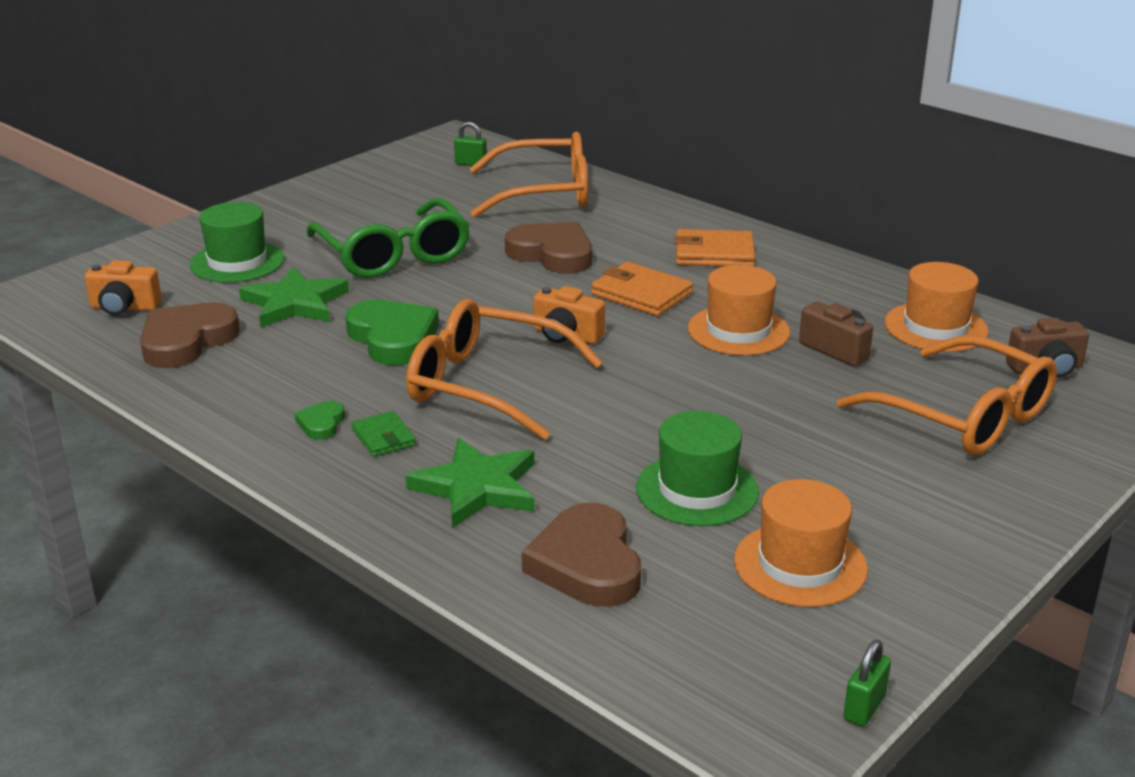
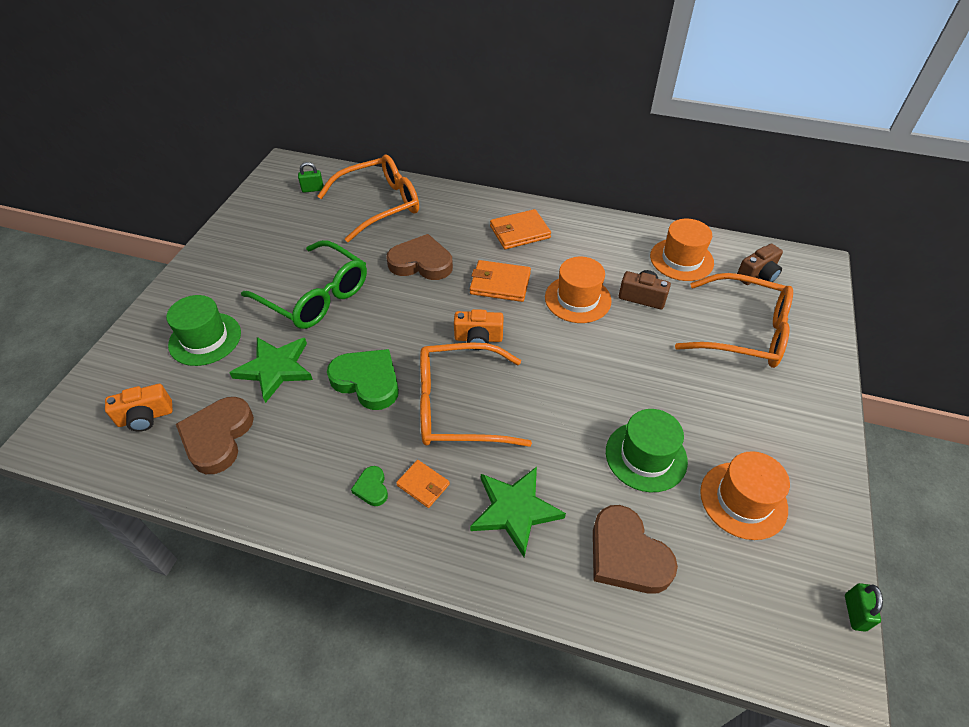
camera: 25 degrees left, 20 degrees up
(383, 437) = (423, 485): green wallet -> orange wallet

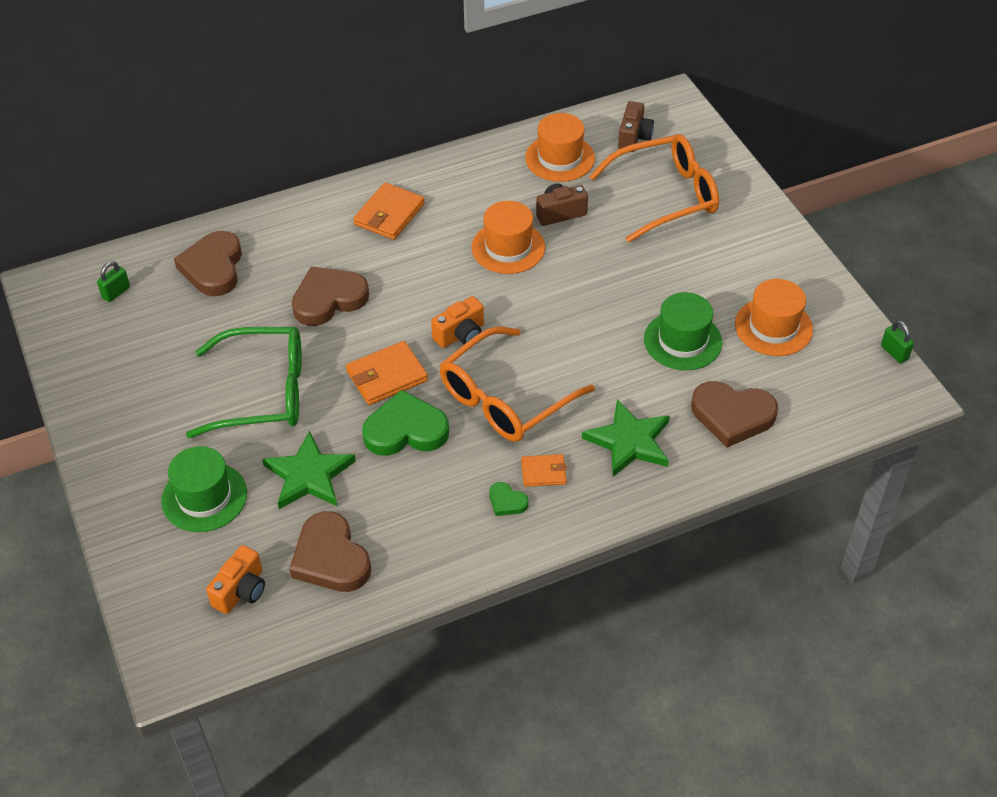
camera: 40 degrees left, 0 degrees up
(379, 205) = (213, 268): orange glasses -> brown heart
(500, 283) = (425, 274): orange wallet -> orange wallet (387, 376)

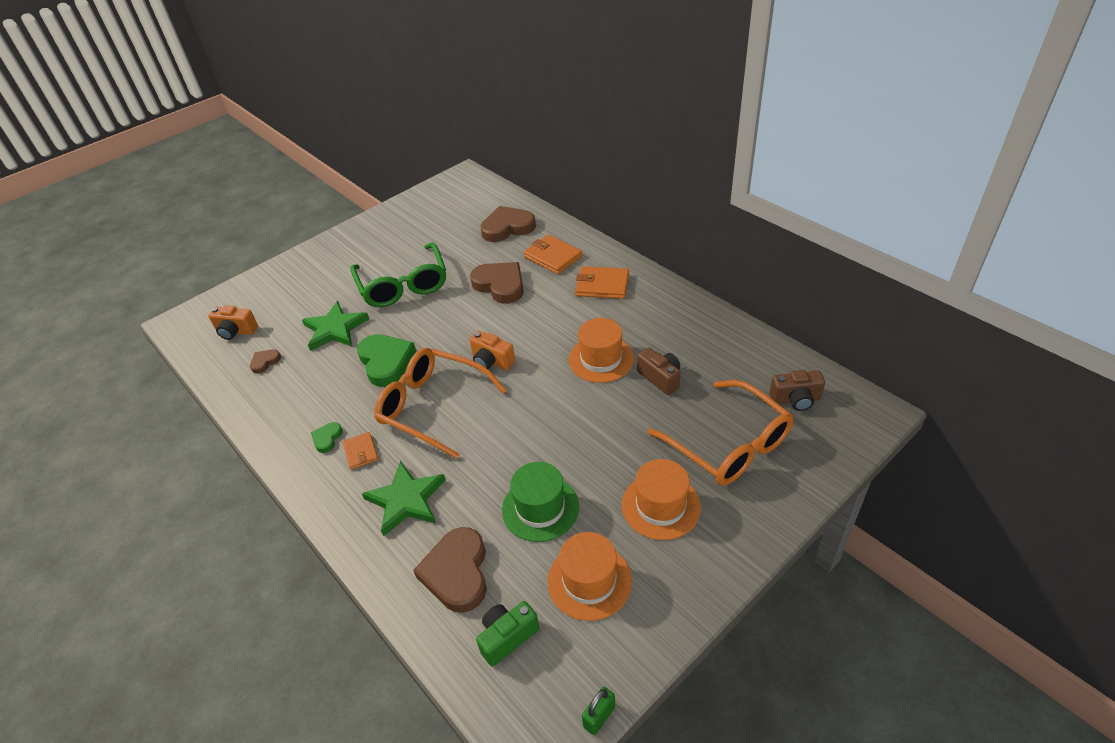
camera: 75 degrees right, 5 degrees down
(116, 292) = (468, 200): green padlock -> none
(204, 497) = (309, 291): green hat -> none
(330, 558) = (265, 362): brown heart -> brown heart, size x0.48
(387, 376) = (436, 336): orange wallet -> orange wallet (553, 257)
(560, 158) = (730, 358): orange hat -> orange hat (661, 506)
(810, 393) = (507, 637): none -> green camera

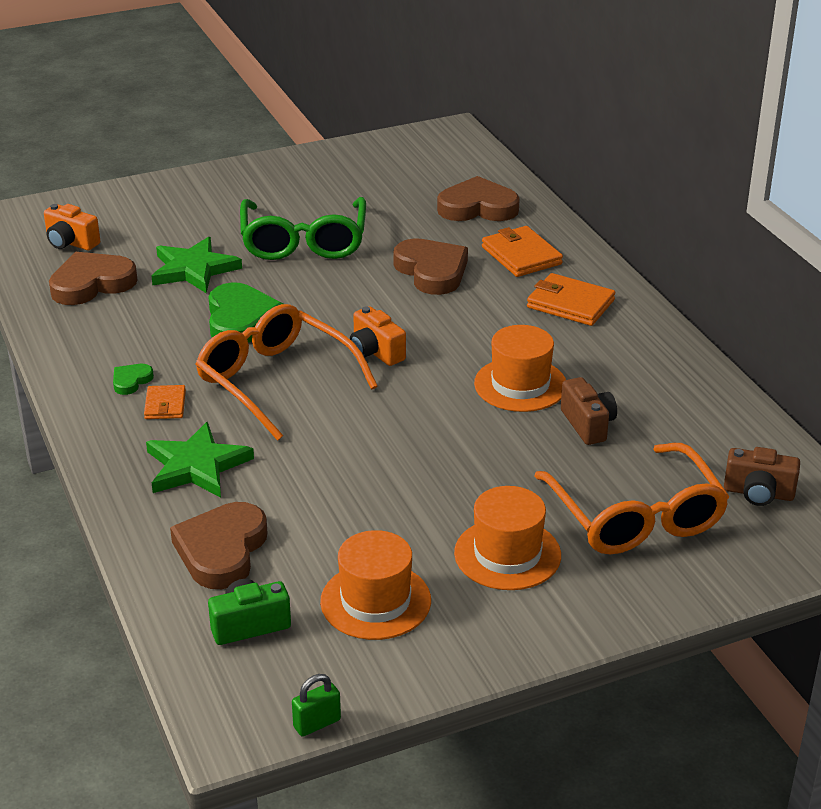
camera: 15 degrees right, 10 degrees down
(265, 362) = (92, 284): brown heart -> brown heart, size x2.09
(540, 508) = (355, 516): green hat -> none

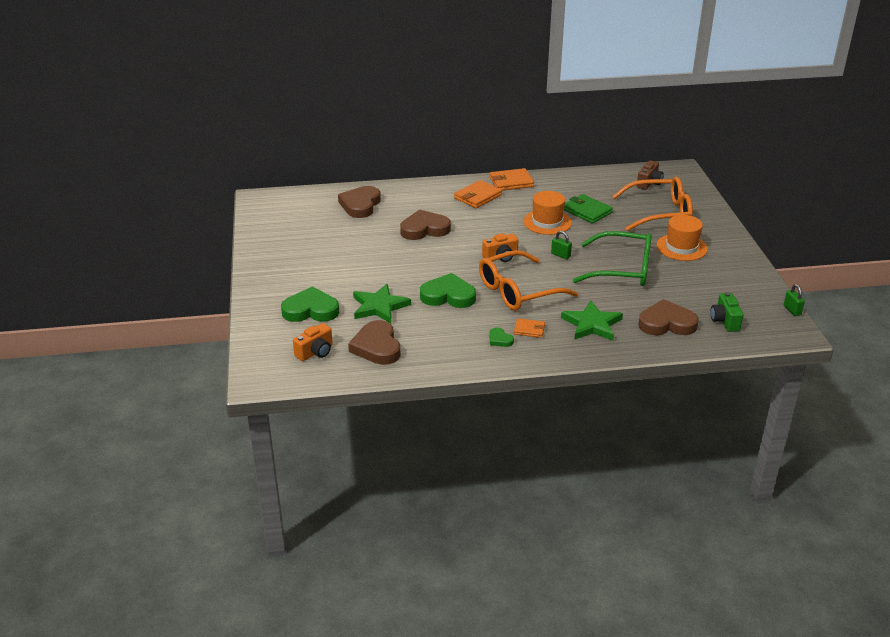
camera: 75 degrees left, 0 degrees up
(170, 221) = (311, 310): none -> green heart
(221, 550) = (666, 323): brown heart -> brown heart turned 150 degrees clockwise
(304, 241) = (366, 264): green glasses -> green glasses (622, 269)
(375, 601) = (711, 285): orange hat -> none
(410, 411) = (560, 255): none -> green padlock
(521, 255) = (422, 201): orange wallet -> orange wallet (511, 182)
(588, 425) = (587, 211): brown camera -> green wallet

